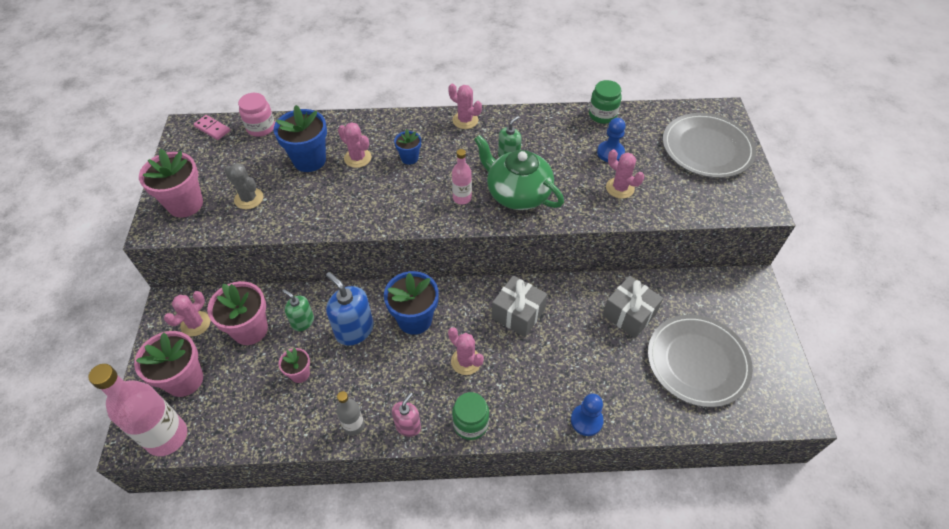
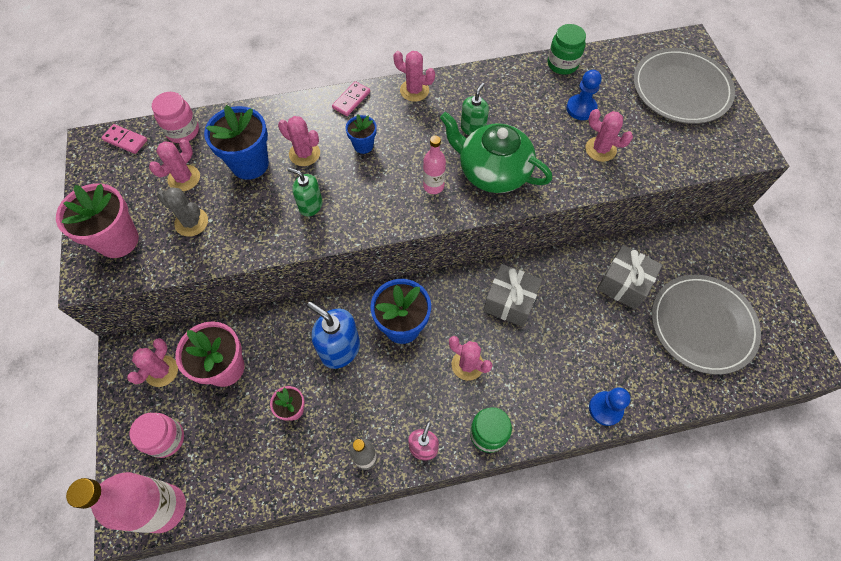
camera: 10 degrees left, 10 degrees up
(184, 380) = (166, 439): pink flower pot -> pink jar
(252, 164) = (184, 178): none -> pink cactus
(302, 321) = (281, 349): green soap dispenser -> green soap dispenser (310, 205)
(408, 121) = (351, 100): none -> pink domino

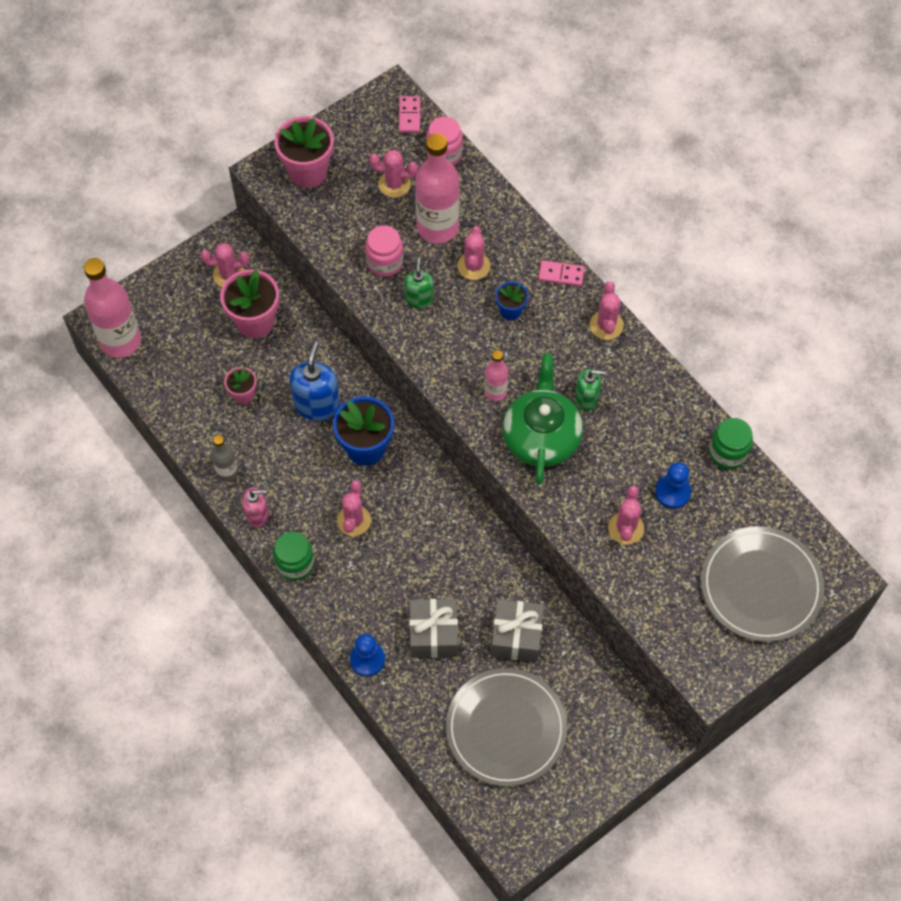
camera: 65 degrees right, 0 degrees up
(166, 439) = (174, 311): pink jar -> pink jar (385, 262)
(191, 222) = (353, 215): grey cactus -> none
(250, 164) = (437, 227): blue flower pot -> pink bottle
(510, 302) = (440, 534): grey gift -> grey gift (434, 634)

